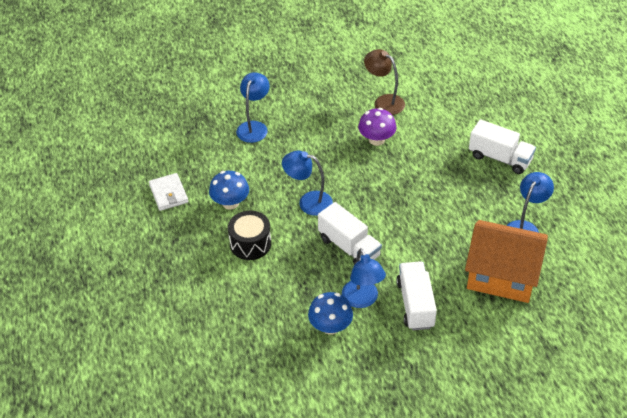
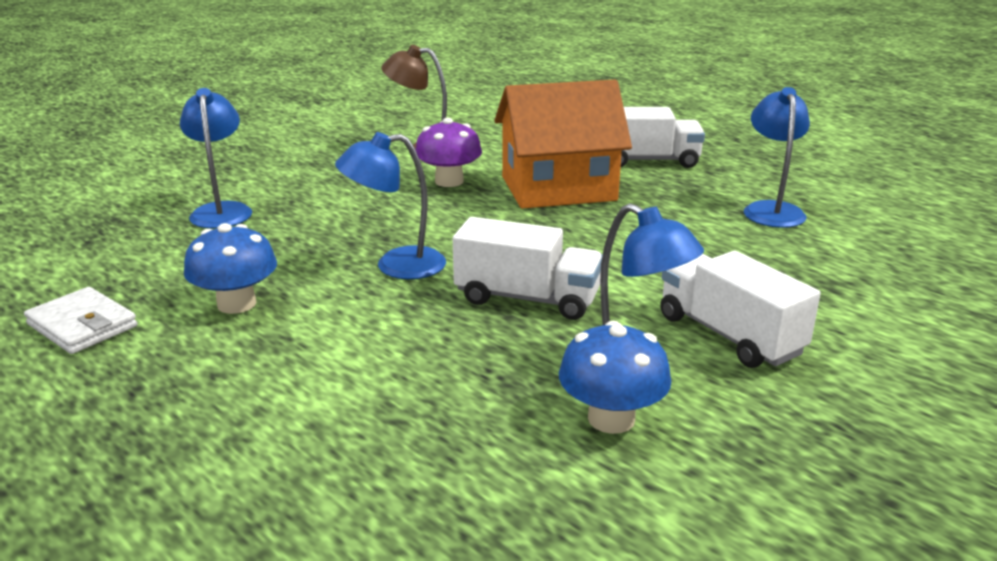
camera: 30 degrees left, 20 degrees down
(250, 244) = (323, 347): black drum -> none
(502, 275) = (812, 262): orange house -> orange house (558, 189)

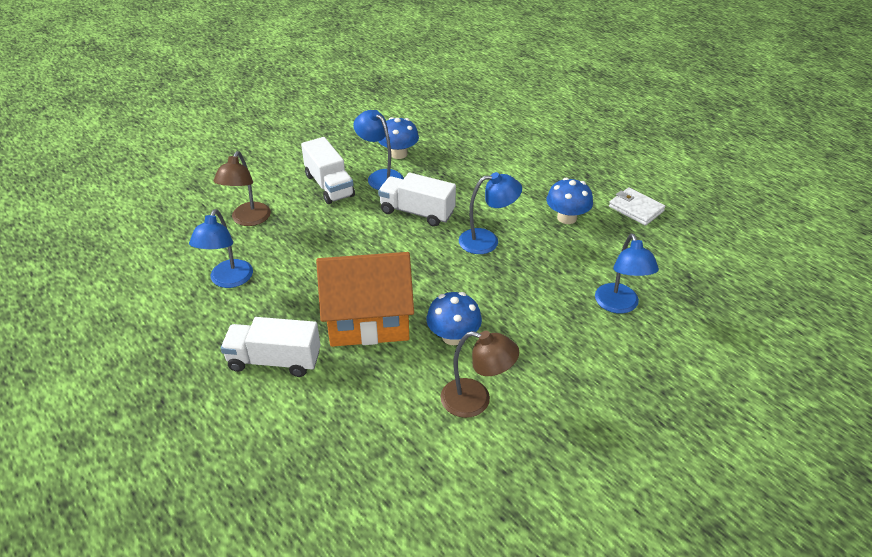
camera: 175 degrees left, 15 degrees up
(449, 181) = (453, 336): purple mushroom -> blue mushroom
(827, 273) = (248, 220): none -> brown lamp

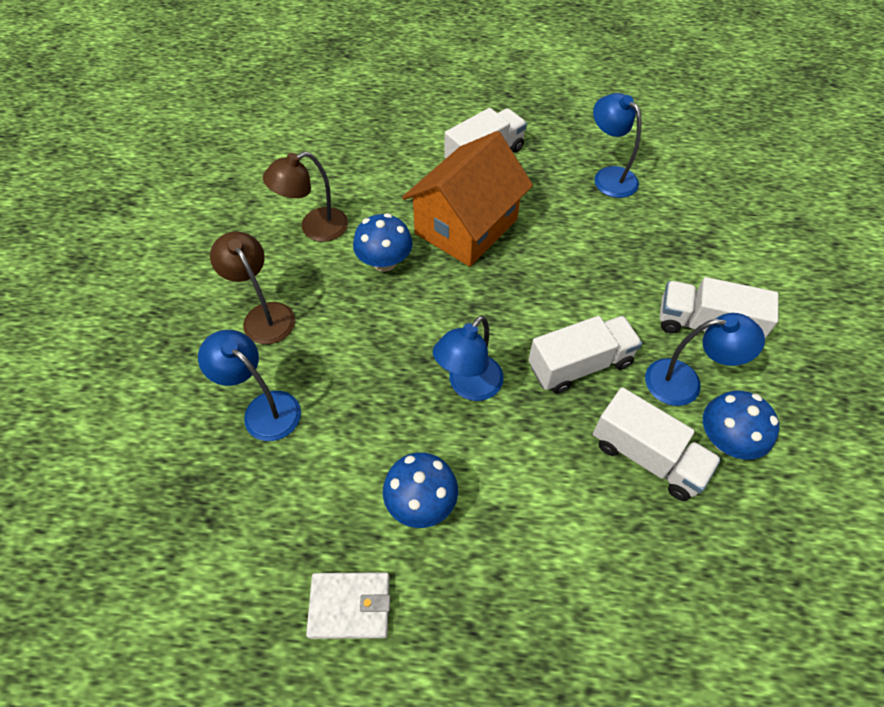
camera: 135 degrees right, 15 degrees up
(248, 220) = (694, 230): brown lamp -> brown lamp (264, 315)
(440, 170) = (647, 456): none -> white truck

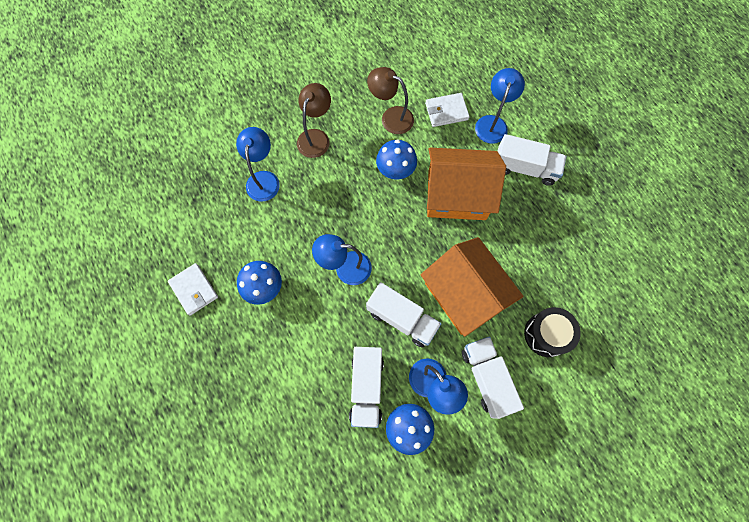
camera: 55 degrees right, 15 degrees up
(358, 178) = (446, 111): none -> white wallet
(591, 288) = (464, 294): none -> orange house
(609, 176) = (570, 254): blue lamp -> blue lamp (493, 123)
(686, 245) = (546, 334): none -> black drum

